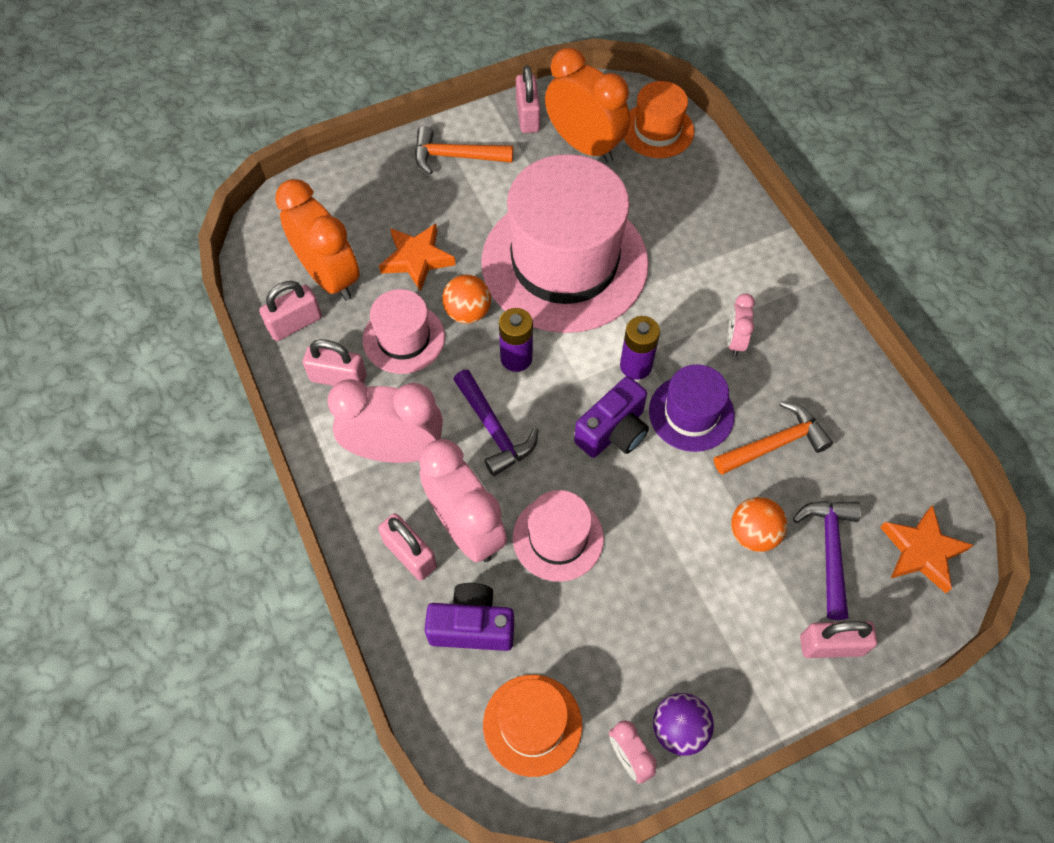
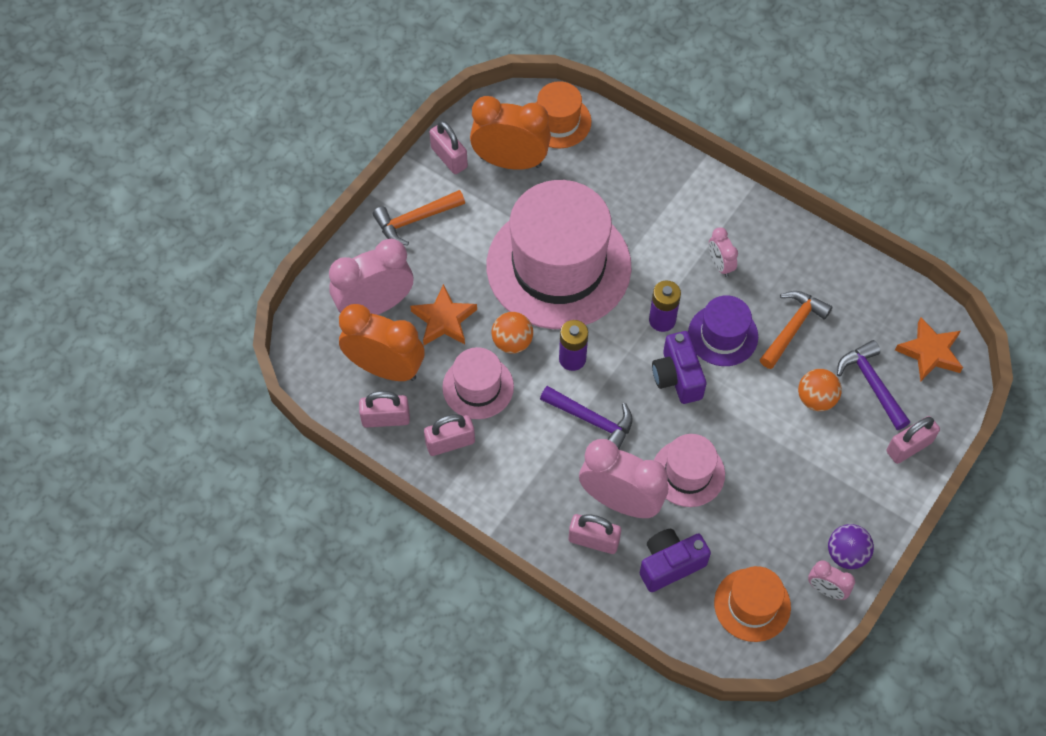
camera: 30 degrees left, 0 degrees up
(295, 323) = (386, 418): pink padlock -> pink padlock turned 60 degrees clockwise
(395, 450) = (531, 473): pink clock -> pink clock (375, 306)
(613, 431) = (677, 377): purple camera -> purple camera turned 150 degrees clockwise

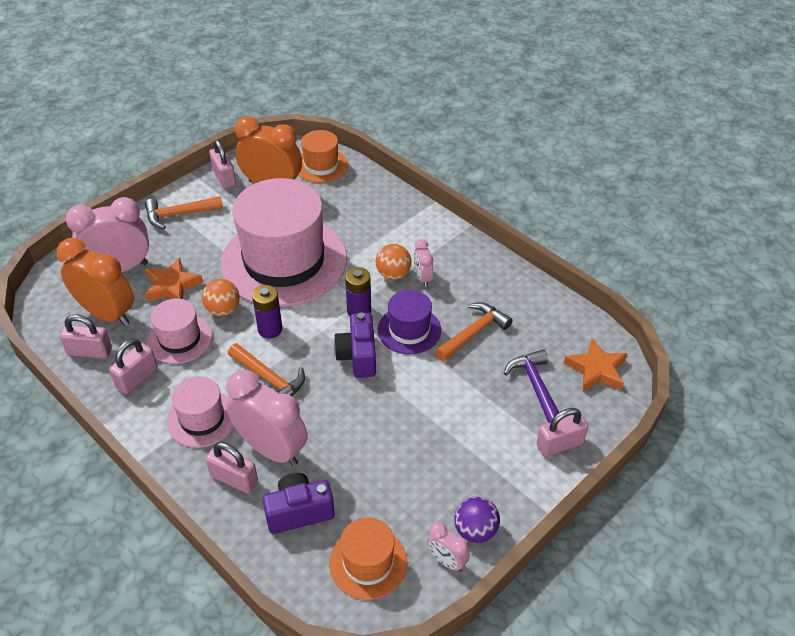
camera: 10 degrees right, 15 degrees down
(450, 442) = (137, 378): pink padlock -> pink padlock turned 45 degrees counterclockwise
(592, 420) = (270, 379): purple hammer -> orange hammer
(688, 473) = (342, 435): pink hat -> pink hat (202, 418)
(816, 399) = (480, 392): orange ball -> orange ball (393, 274)

